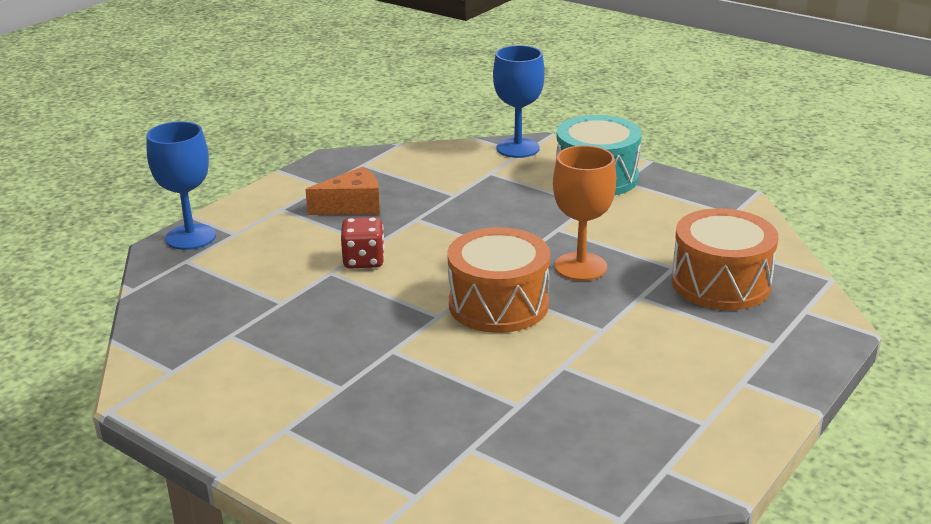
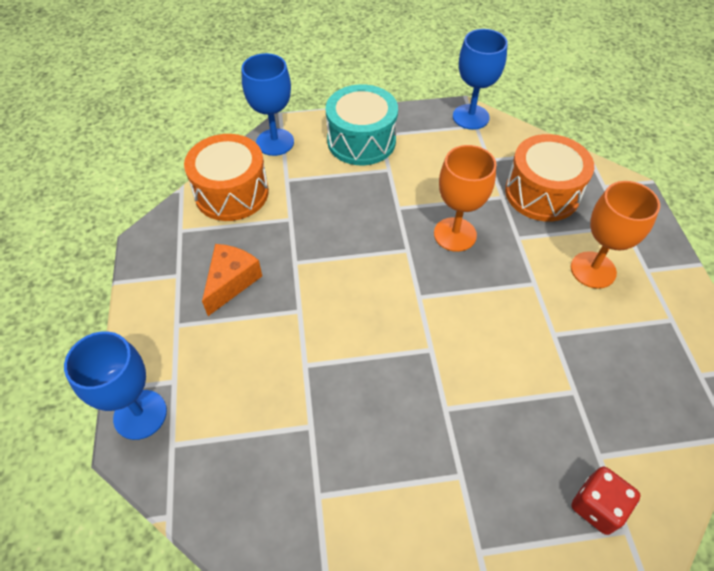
camera: 45 degrees left, 25 degrees up
(364, 260) = (313, 334): red dice -> red dice (597, 506)
(498, 304) = (452, 308): orange drum -> orange drum (231, 193)
(679, 352) = (593, 270): none -> orange goblet
(738, 206) = (470, 117): none -> blue goblet

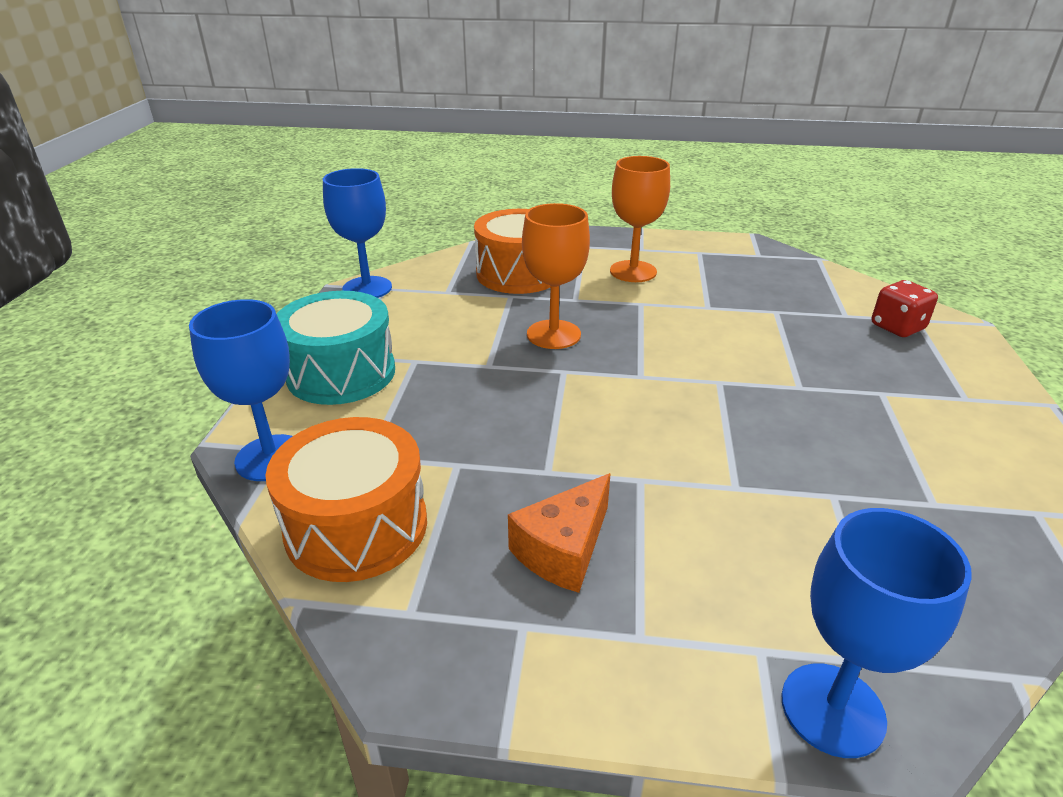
camera: 75 degrees left, 20 degrees down
(231, 282) = (563, 549): orange cheese -> orange cheese turned 90 degrees counterclockwise

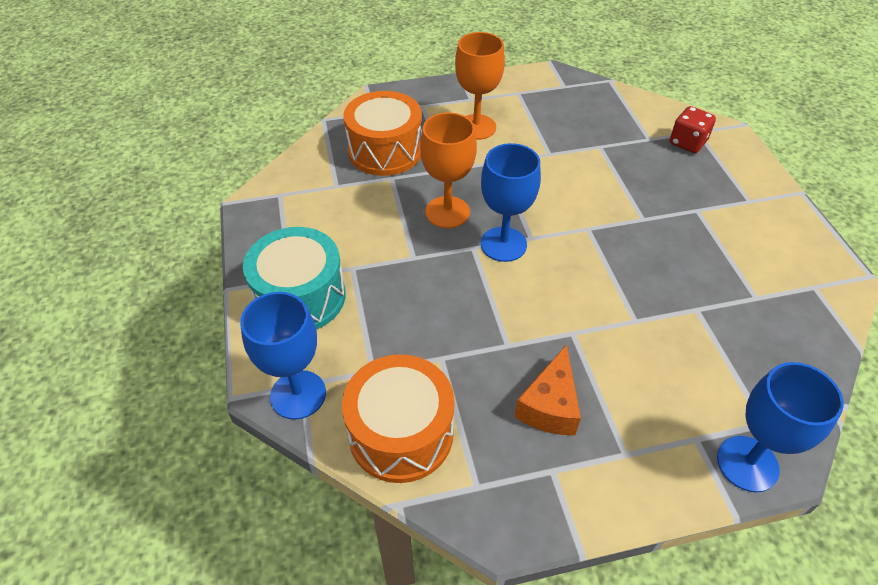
camera: 20 degrees left, 15 degrees up
(367, 288) = (264, 198): blue goblet -> blue goblet (503, 244)

